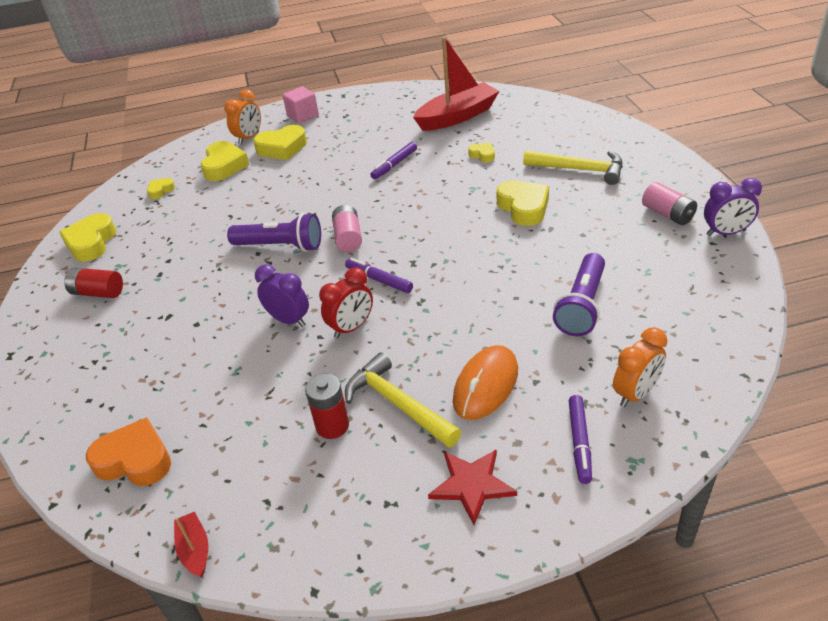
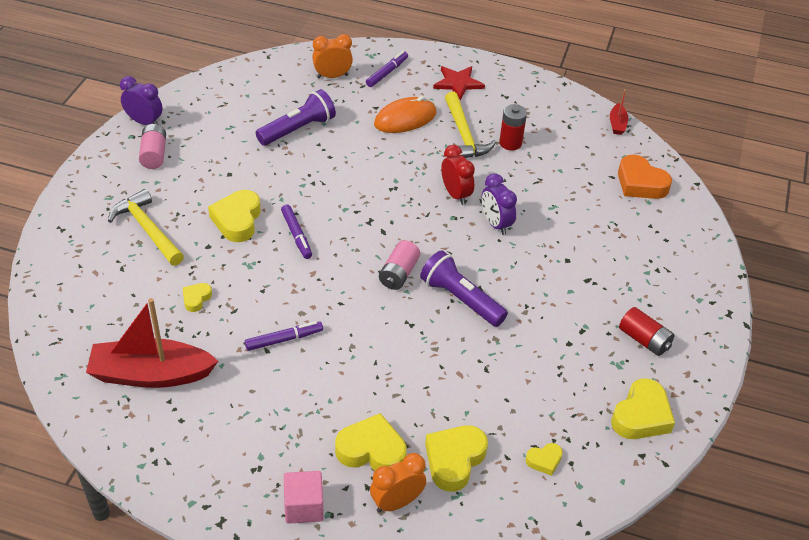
camera: 155 degrees left, 5 degrees up
(351, 327) = (455, 195): red clock -> red clock turned 75 degrees clockwise
(379, 280) = (407, 220): purple marker -> purple marker (296, 235)
(482, 155) = (196, 299): yellow heart -> yellow heart turned 45 degrees clockwise

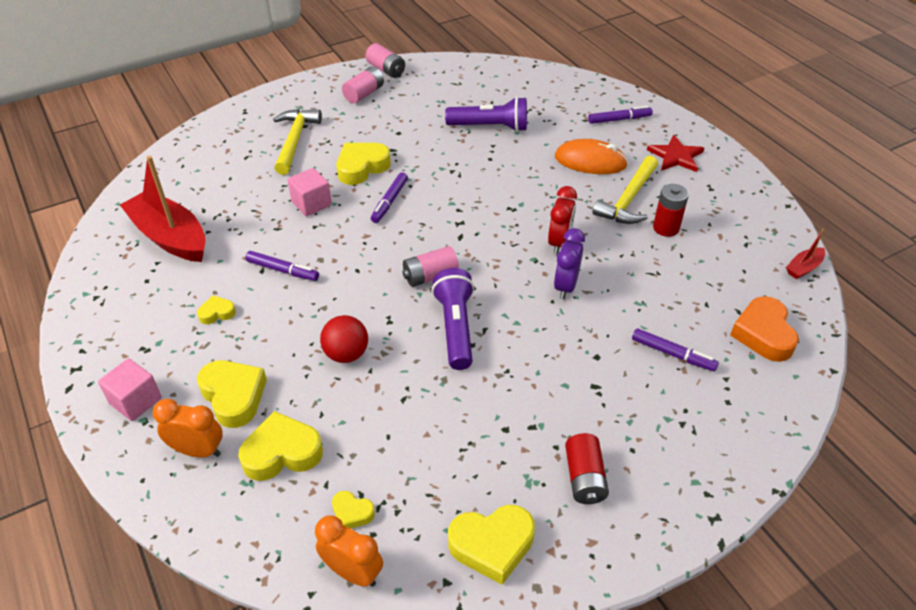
camera: 45 degrees right, 0 degrees up
(144, 122) = (386, 70): purple clock -> pink battery
(196, 299) = (264, 205): yellow heart -> yellow heart (217, 313)
(235, 274) = (311, 203): none -> pink cube
(332, 76) = (568, 101): orange clock -> orange clock (353, 572)
(411, 367) = (346, 354): none -> red ball
(607, 229) = (673, 354): none -> purple marker

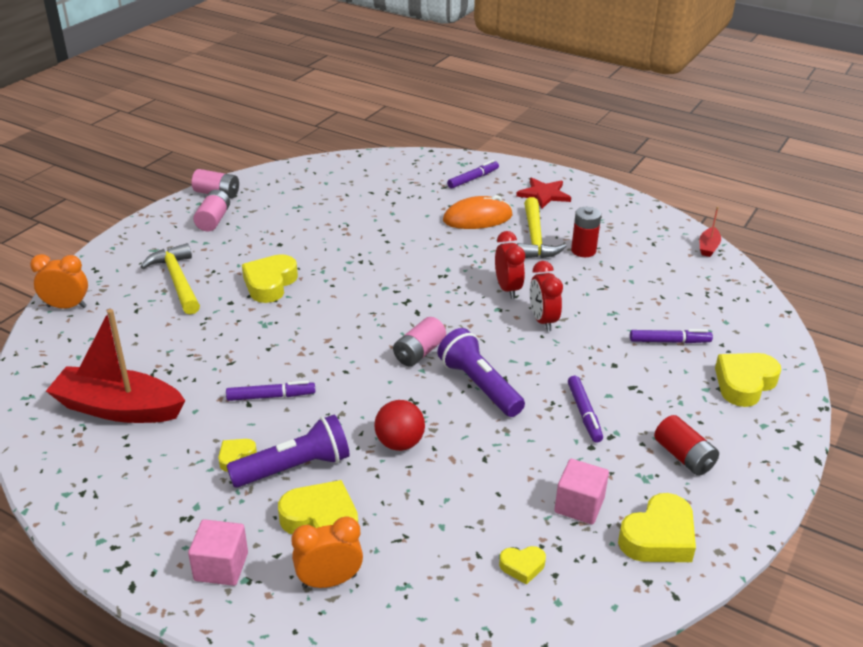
camera: 30 degrees left, 10 degrees down
(282, 453) = (414, 547): yellow heart -> yellow heart (744, 383)
(311, 203) = (247, 330): pink cube -> pink cube (579, 505)
(353, 572) = (565, 611): orange clock -> orange clock (67, 307)
(389, 201) = (324, 304): purple marker -> purple marker (584, 413)
(490, 127) = (364, 215): purple flashlight -> purple flashlight (294, 468)
(565, 286) = (543, 321): purple clock -> red clock
(763, 334) = (720, 303): orange heart -> none

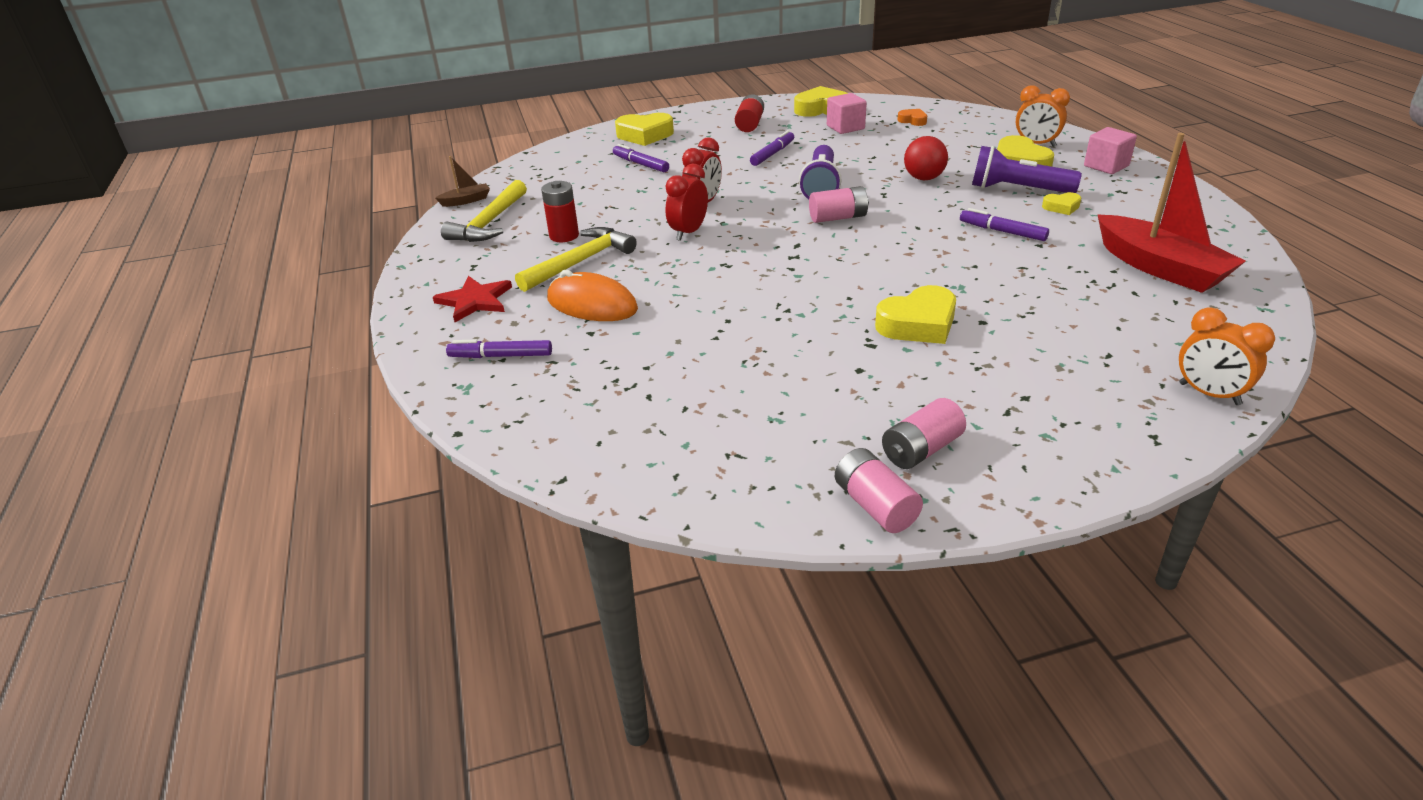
camera: 135 degrees left, 0 degrees up
(177, 281) = (1035, 372): yellow hammer -> yellow hammer (490, 223)
(522, 566) = (913, 121): yellow heart -> orange heart
(708, 247) = (466, 201): red boat -> brown boat

